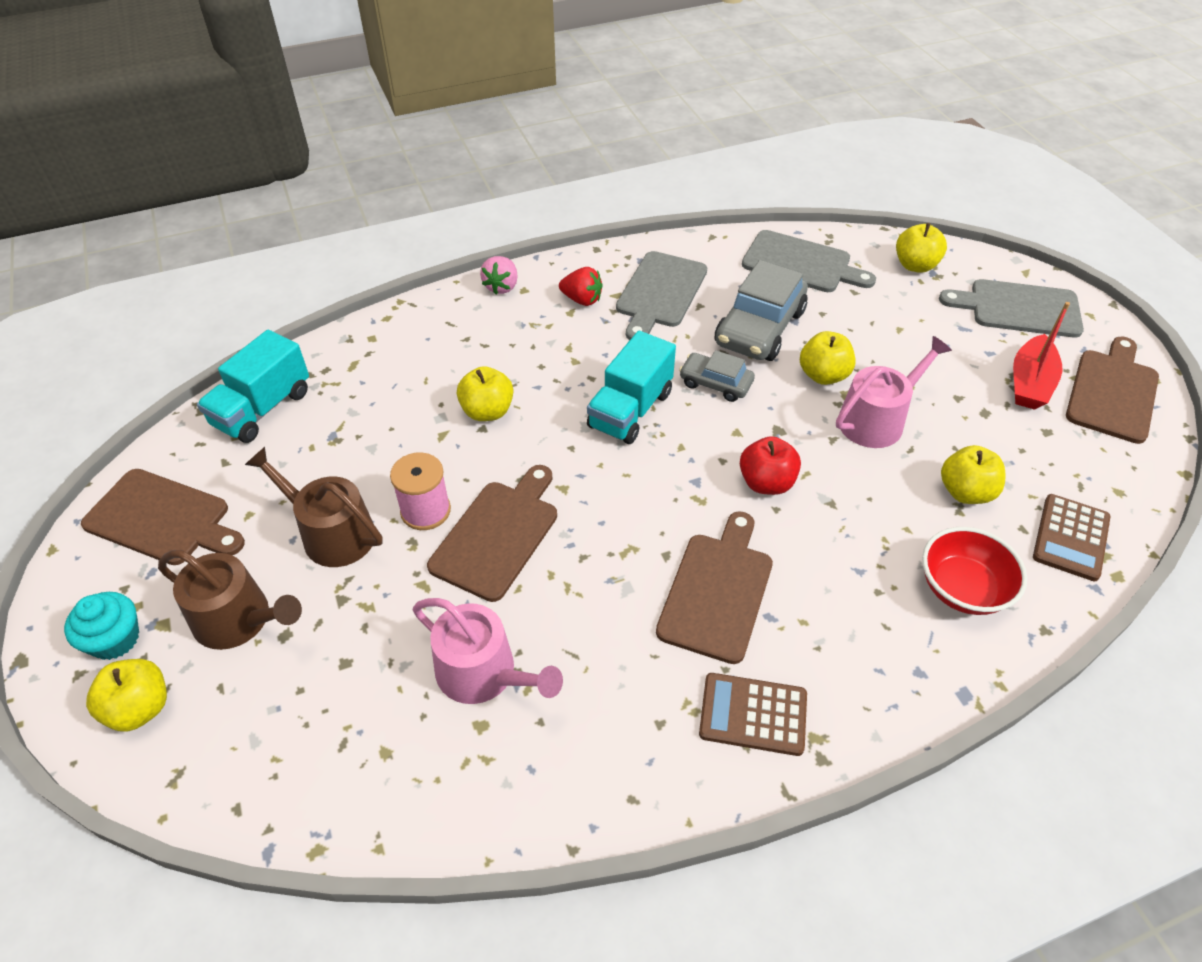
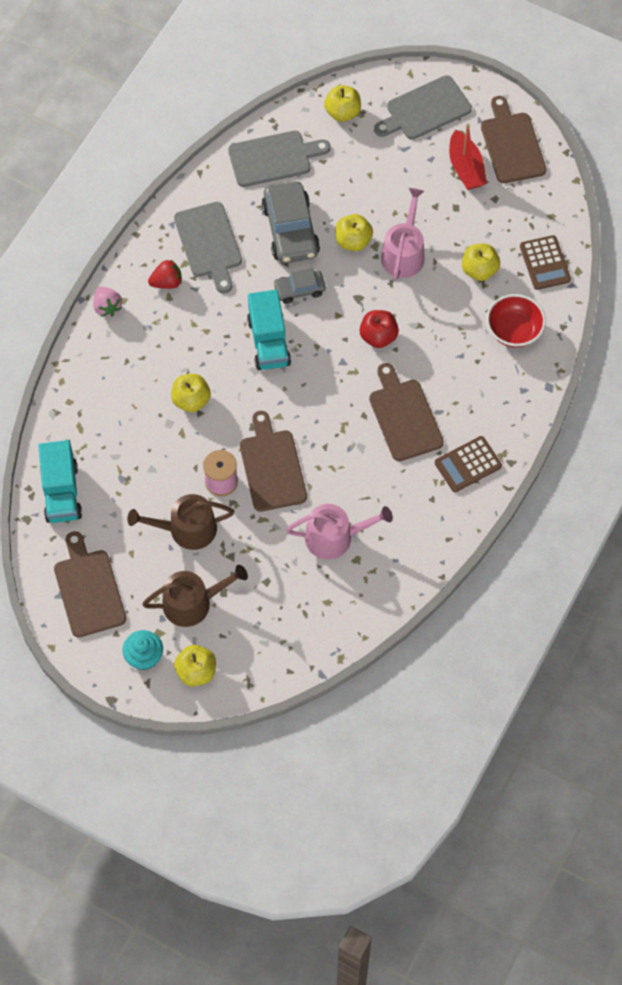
camera: 40 degrees left, 15 degrees up
(162, 519) = (88, 589): brown cutting board -> brown cutting board turned 90 degrees counterclockwise

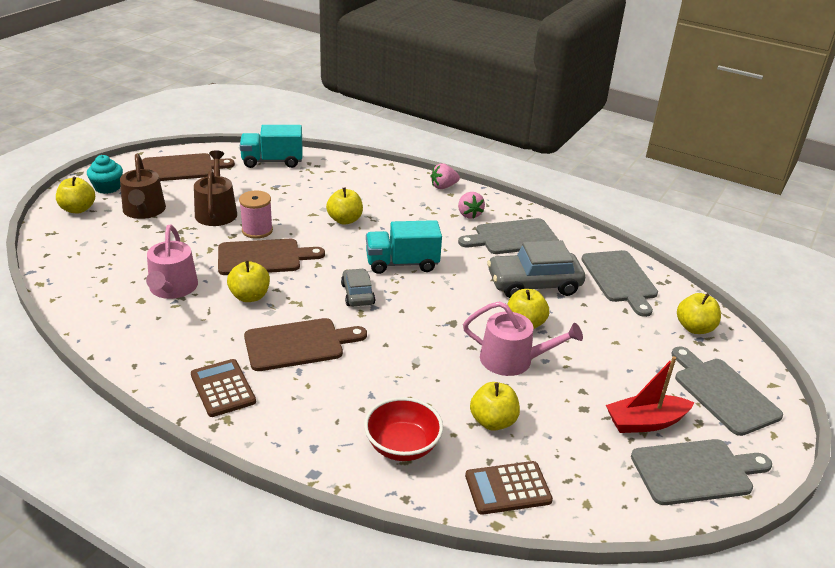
camera: 90 degrees right, 30 degrees down
(167, 282) = (469, 214): red strawberry -> pink strawberry
(299, 290) = (462, 285): grey car -> grey car (357, 294)
(339, 467) = (250, 296): none -> yellow apple
(378, 336) = (402, 333): red apple -> none
(512, 145) = (696, 471): brown cutting board -> grey cutting board

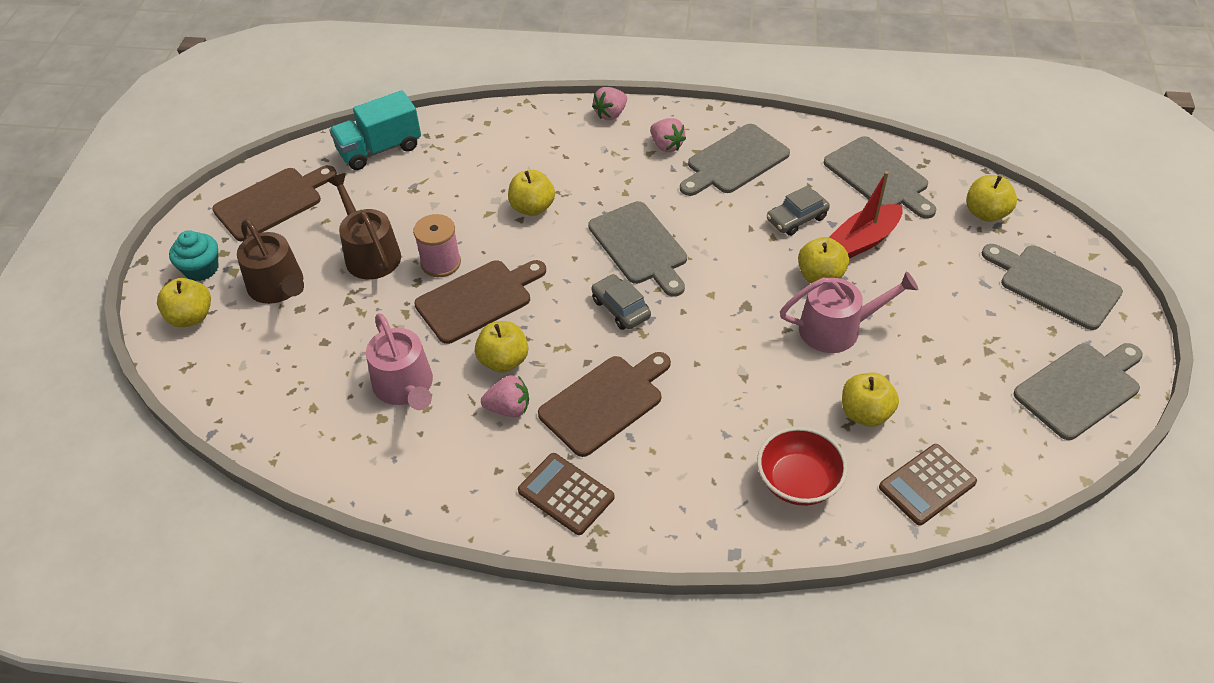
camera: 20 degrees left, 15 degrees up
(229, 324) = (509, 408): none -> pink strawberry
(402, 264) = (640, 246): turquoise truck -> grey cutting board
(534, 284) = (796, 219): grey car -> grey car, size x0.56
(645, 422) = (1005, 351): red boat -> red boat (864, 240)

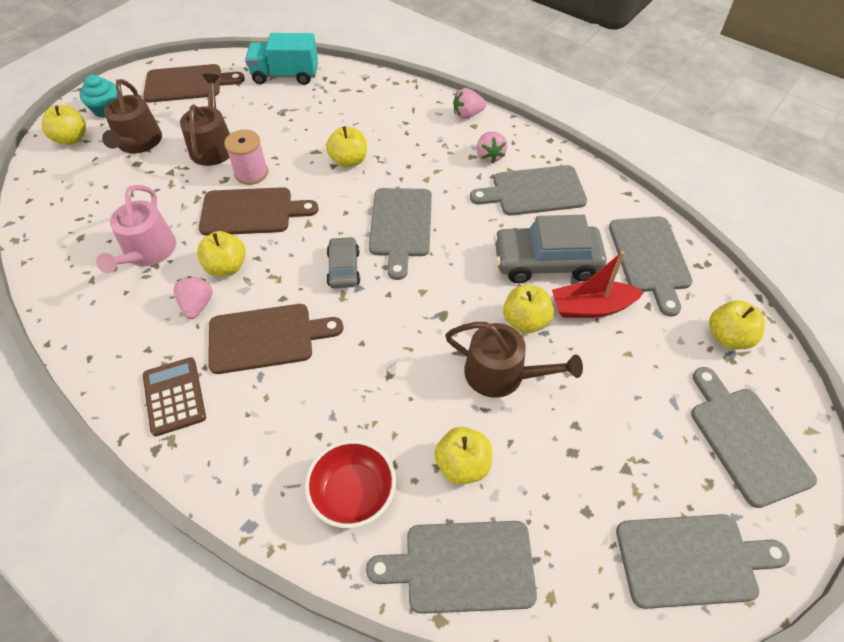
camera: 30 degrees right, 5 degrees up
(509, 408) = (197, 305): pink strawberry -> pink strawberry turned 120 degrees counterclockwise
(796, 219) = (546, 262): grey car -> grey car, size x1.77
(837, 328) = (502, 374): pink watering can -> brown watering can
(927, 485) = (462, 566): brown calculator -> grey cutting board

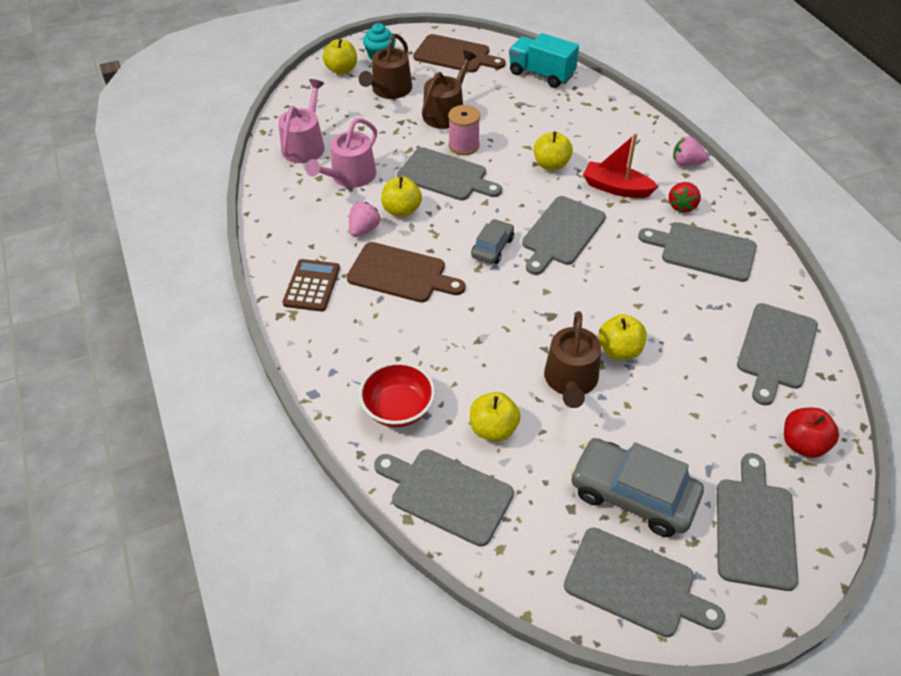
camera: 30 degrees right, 5 degrees down
(75, 236) = (305, 145): none -> pink watering can
(251, 212) = (445, 176): brown cutting board -> grey cutting board
(489, 156) = (682, 206): pink strawberry -> red strawberry
(502, 374) = (571, 381): brown watering can -> brown watering can turned 45 degrees clockwise
(546, 262) = (672, 312): grey car -> grey car (633, 494)
(591, 307) = (687, 365): red boat -> red boat (616, 188)
(728, 337) = (803, 444): yellow apple -> red apple

